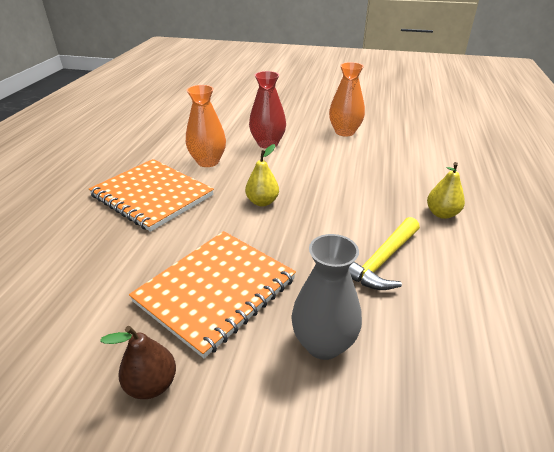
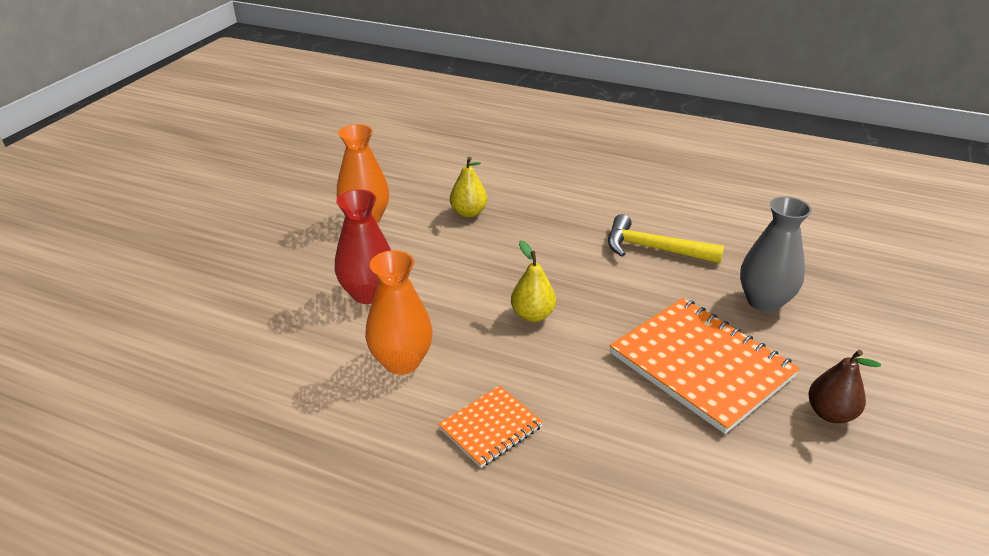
camera: 80 degrees left, 0 degrees up
(152, 195) = (490, 427): orange notebook -> orange notebook, size x0.52
(381, 261) = (654, 249): yellow hammer -> yellow hammer turned 150 degrees clockwise
(441, 214) = (580, 197): yellow pear -> yellow pear (468, 213)

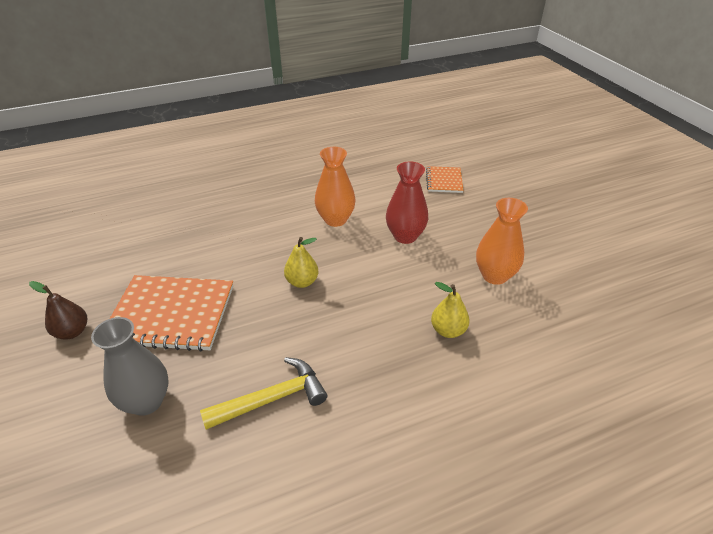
camera: 135 degrees right, 5 degrees up
(490, 427) = (259, 220): orange notebook -> orange notebook (444, 181)

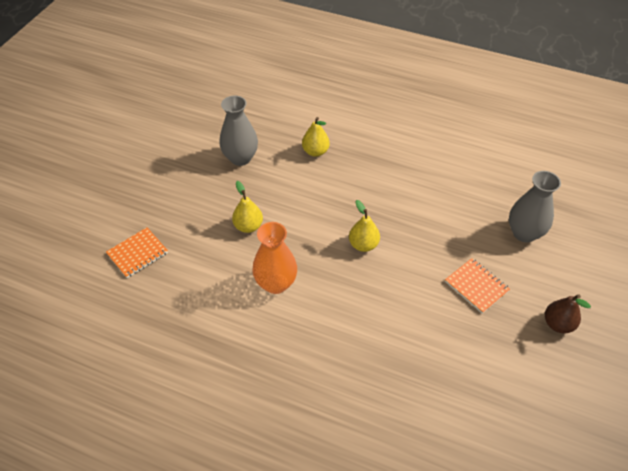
camera: 135 degrees left, 10 degrees up
(171, 314) = (476, 286): orange notebook -> orange notebook, size x0.52
(272, 399) = (450, 186): yellow hammer -> none
(405, 236) = (248, 226): red vase -> yellow pear
(494, 275) = (240, 158): orange vase -> grey vase

